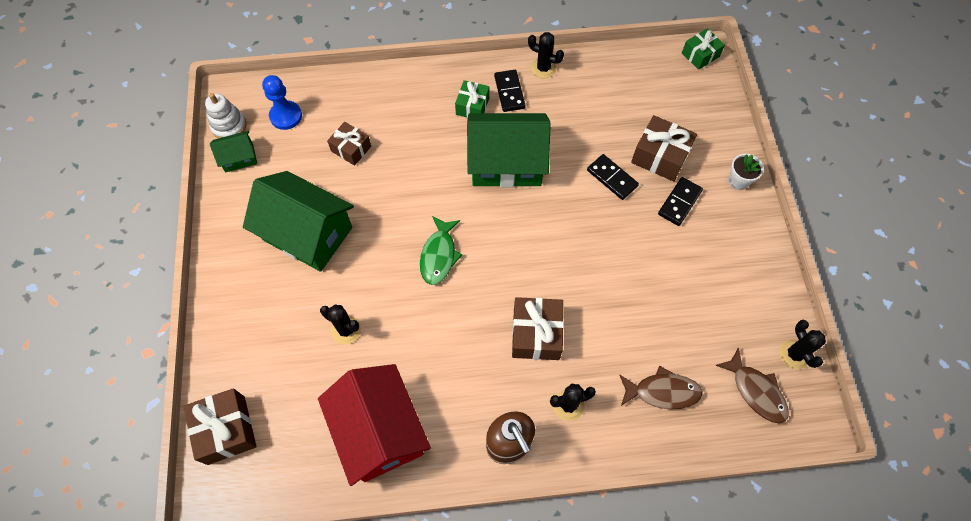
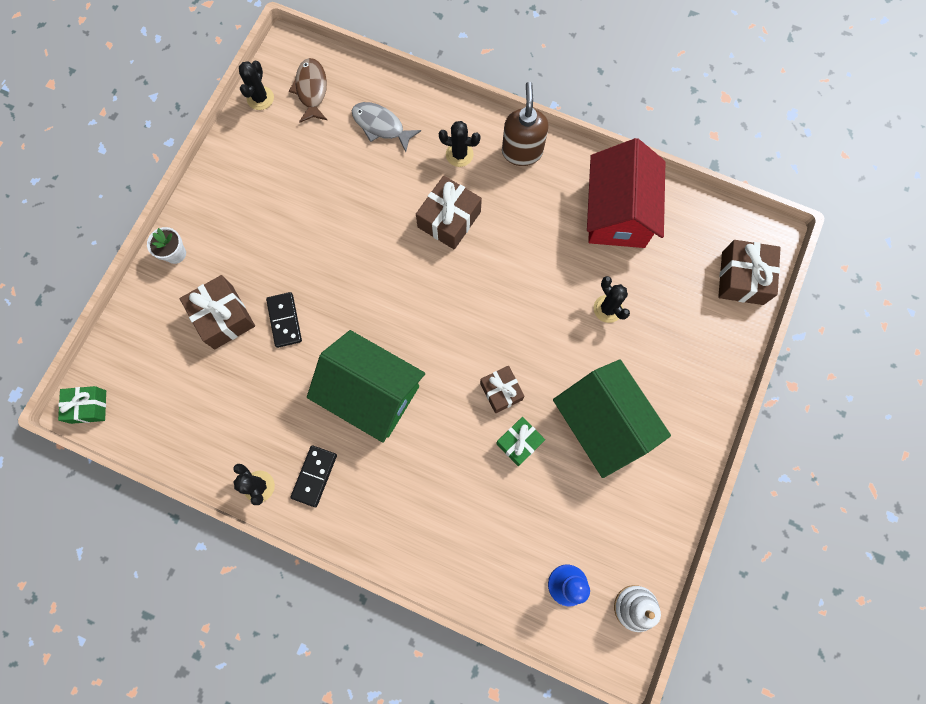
camera: 150 degrees left, 10 degrees up
(239, 158) = (638, 556): green house -> none
(351, 149) = (516, 499): brown gift -> brown gift (501, 391)
(439, 255) = (491, 333): green fish -> none
(472, 106) = (363, 481): green gift -> green gift (519, 443)
(662, 392) = (381, 126): brown fish -> grey fish
(679, 202) = (244, 263): black domino -> none

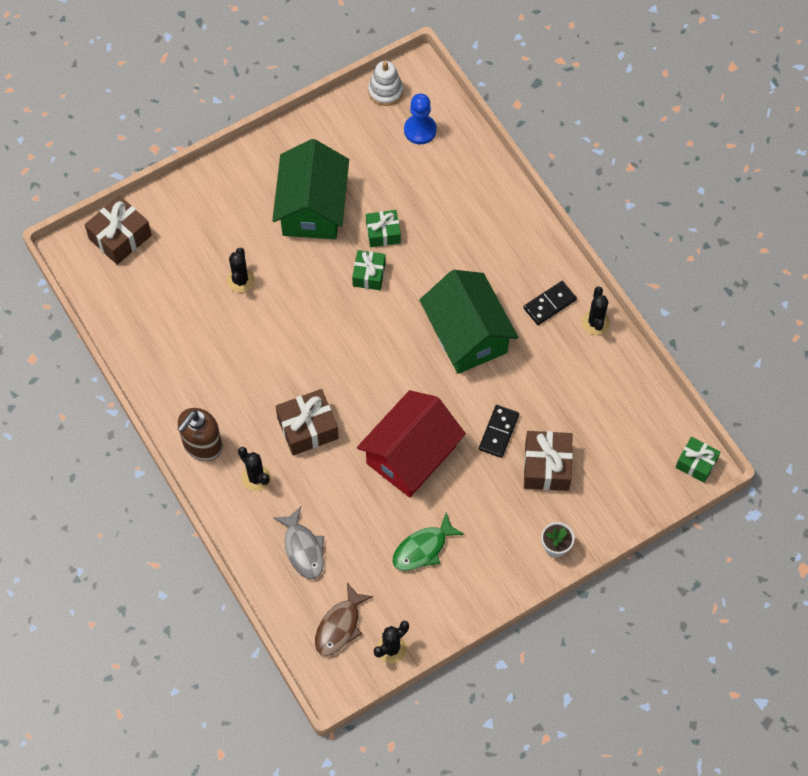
camera: 145 degrees left, 10 degrees down
(285, 185) = (423, 548): none -> green fish
(501, 391) = (369, 274): brown gift -> green gift
(617, 213) = (169, 345): red house -> red house (411, 455)

